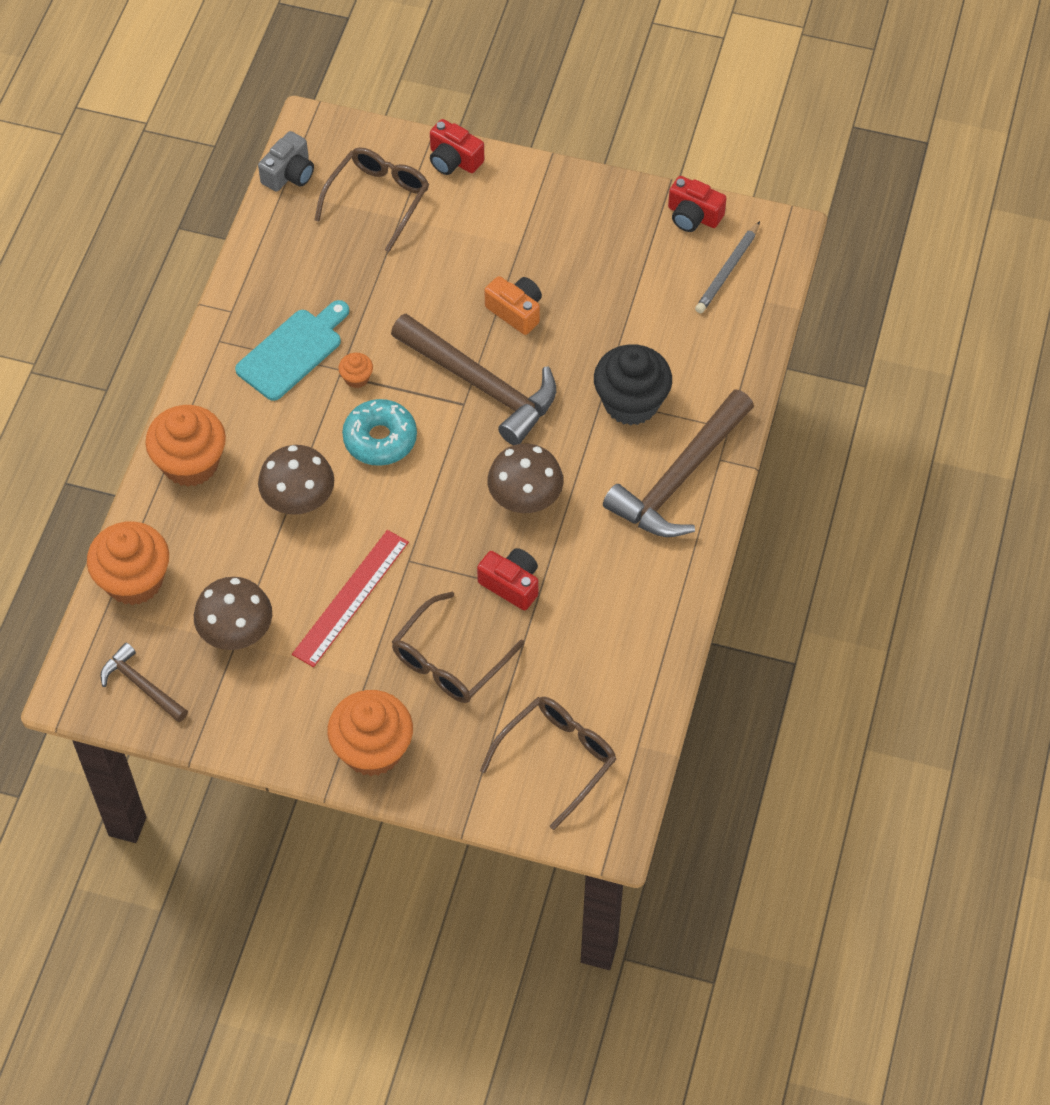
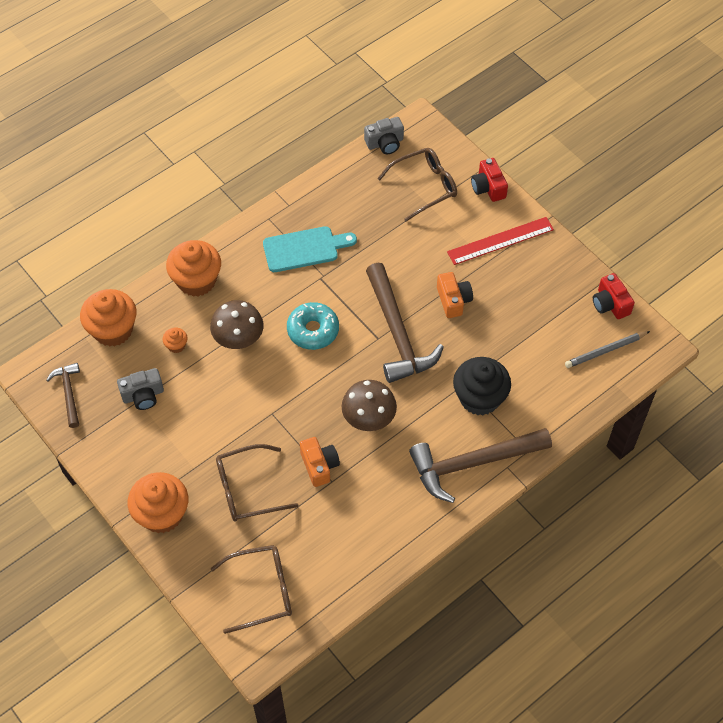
camera: 35 degrees right, 0 degrees up
(236, 632) = (143, 395): brown mushroom -> grey camera
(351, 598) = (221, 415): red ruler -> red ruler (500, 241)
(356, 378) = (328, 286): orange cupcake -> orange cupcake (176, 345)
(511, 584) = (319, 466): red camera -> orange camera

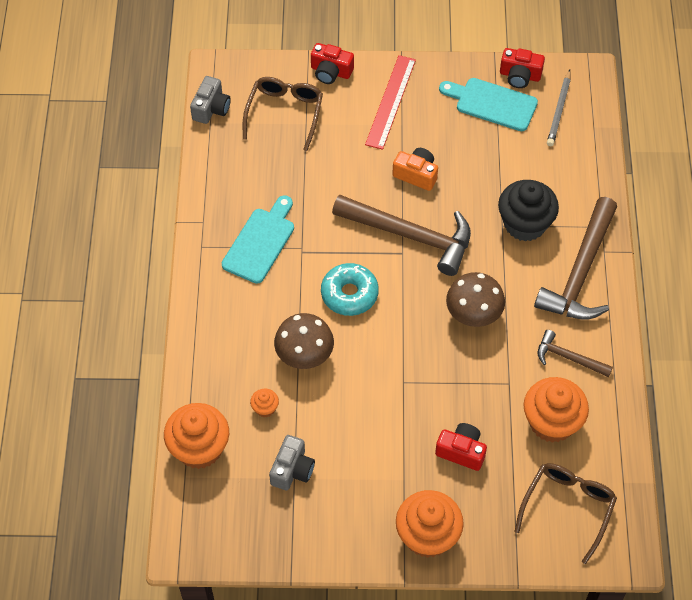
camera: 50 degrees left, 0 degrees up
(68, 393) = (233, 530): brown hammer -> brown hammer (569, 358)
(196, 281) = (212, 346): orange cupcake -> orange cupcake (551, 422)
(248, 489) = (461, 451): brown glasses -> red camera
(319, 466) = (486, 382): orange camera -> none
(565, 304) = (492, 103): none -> turquoise cutting board

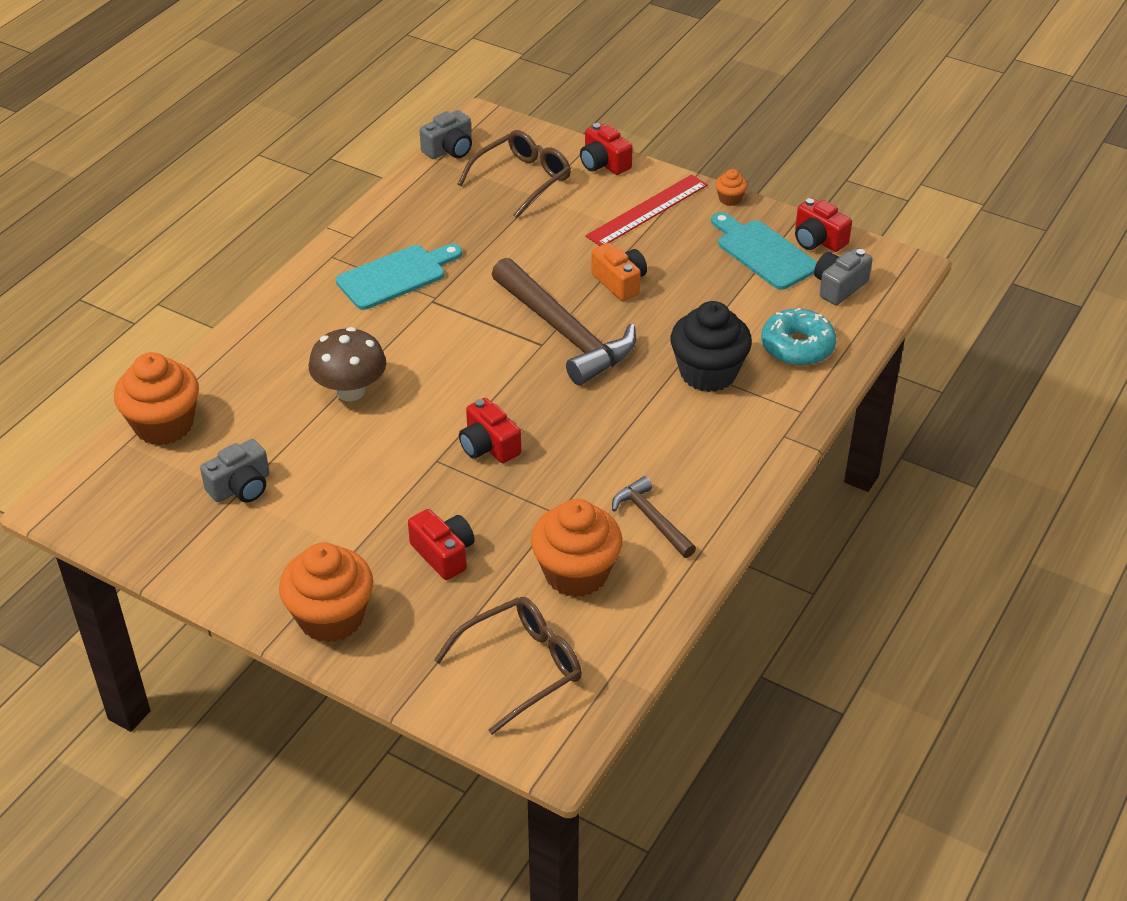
camera: 30 degrees right, 15 degrees down
(265, 408) = (265, 419): orange cupcake -> orange cupcake (730, 199)
(349, 294) = (449, 357): turquoise donut -> turquoise donut (797, 347)
(428, 353) = (488, 446): none -> red camera
(473, 314) = (573, 431): brown mushroom -> none
(559, 110) = (839, 286): grey pencil -> grey camera
(581, 272) = (738, 443): brown hammer -> none

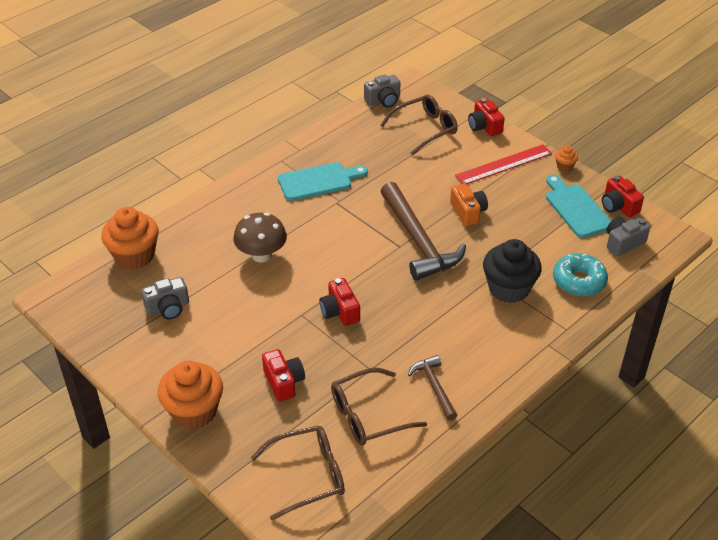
camera: 15 degrees right, 0 degrees up
(576, 573) = (369, 415): orange cupcake -> brown glasses

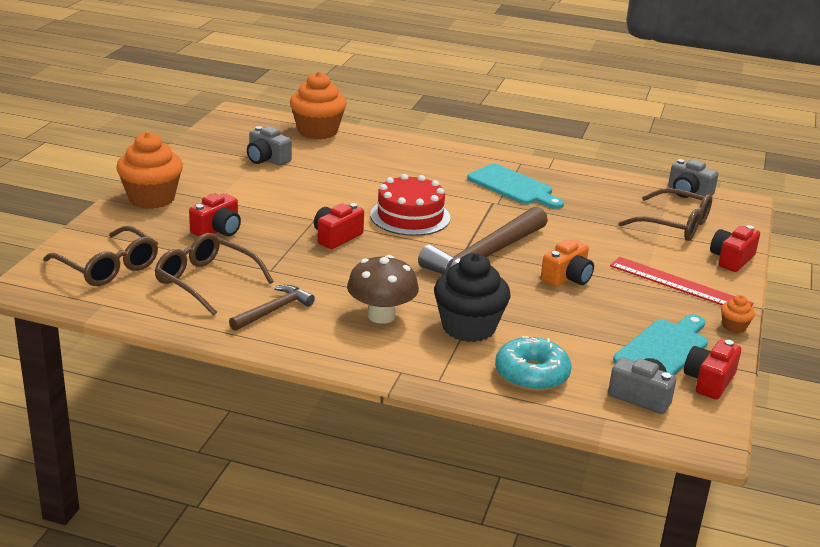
camera: 60 degrees right, 15 degrees down
(261, 255) = (376, 183): brown mushroom -> brown mushroom (381, 316)
(331, 256) = (410, 216): none -> red cake

